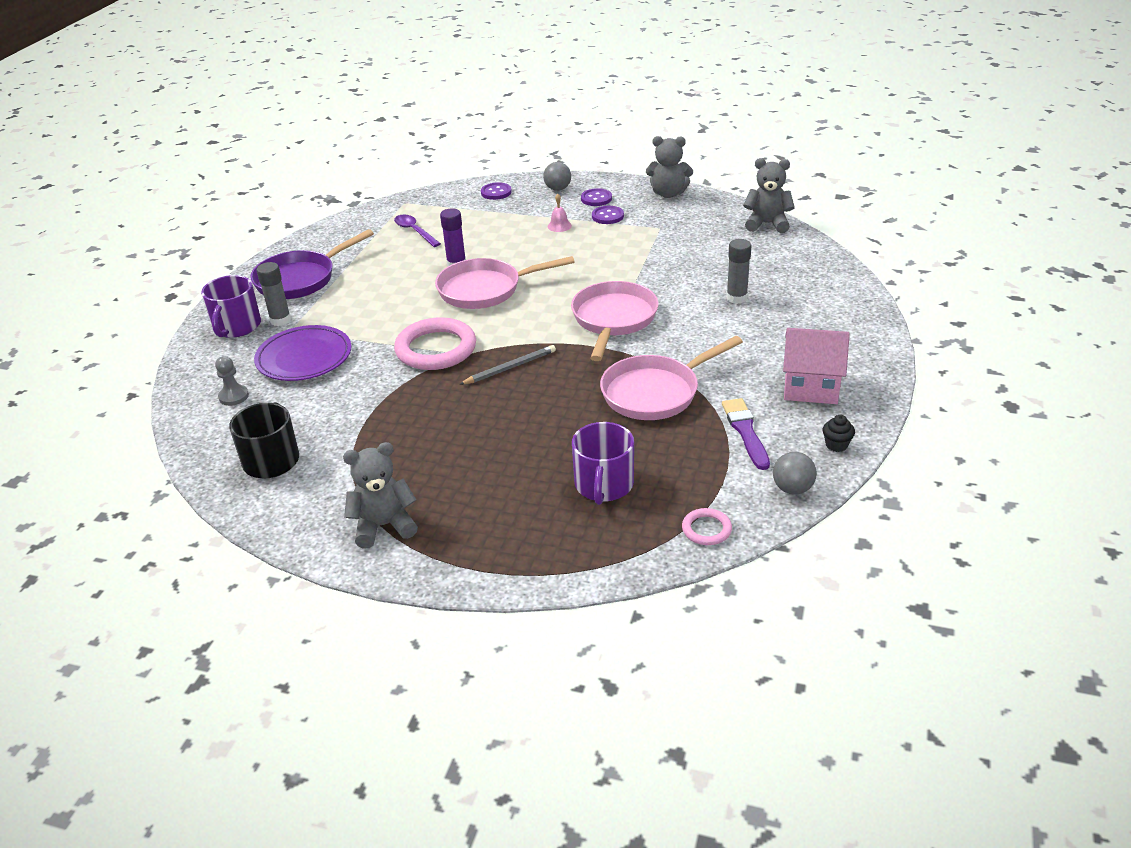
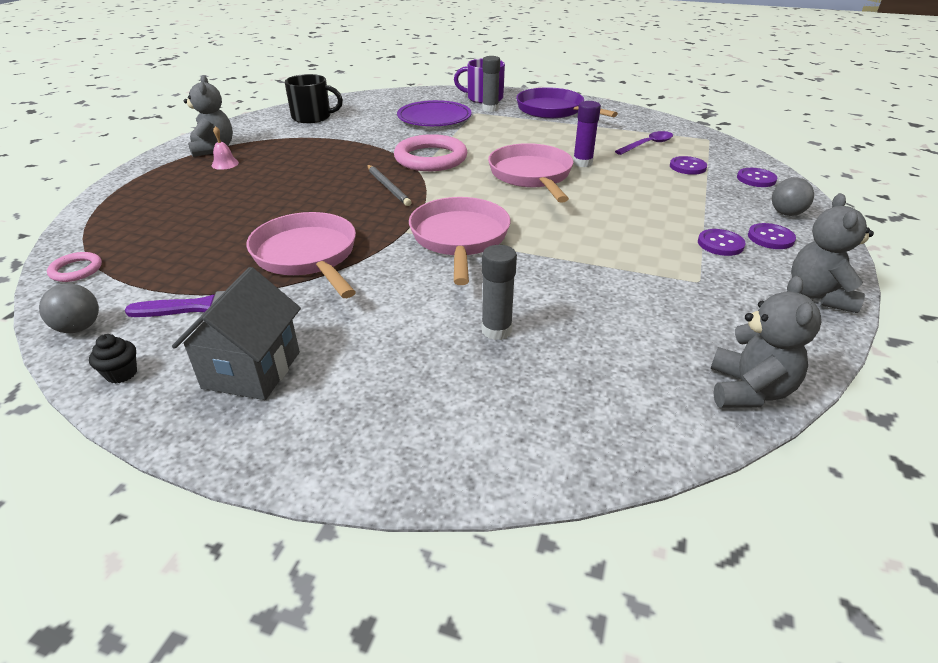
camera: 90 degrees right, 0 degrees up
(234, 396) = (393, 103): grey pawn -> none
(469, 217) = (687, 167): none -> purple button
(559, 226) = (682, 213): pink bell -> pink bell (225, 164)
(603, 485) = (184, 224): purple mug -> none
(613, 320) = (459, 239): pink pan -> pink pan turned 105 degrees counterclockwise
(811, 387) = (252, 370): pink house -> grey house

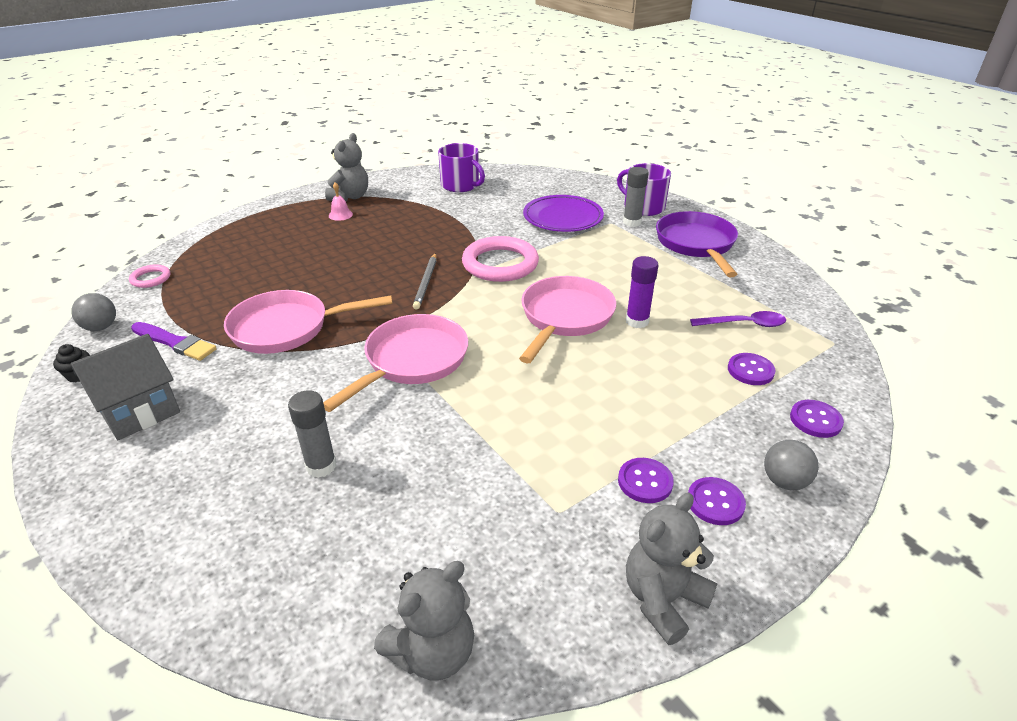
camera: 35 degrees right, 0 degrees up
(307, 256) = (287, 328): pink pan -> pink pan turned 105 degrees counterclockwise
(312, 117) = (461, 185): black mug -> purple mug

